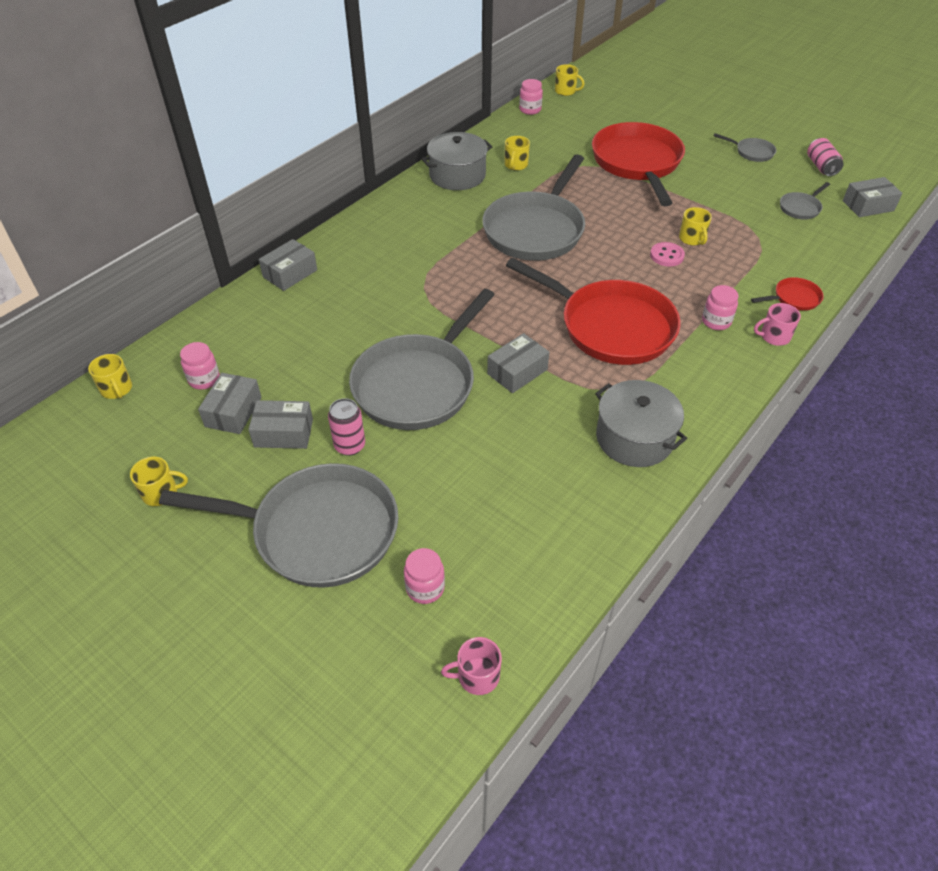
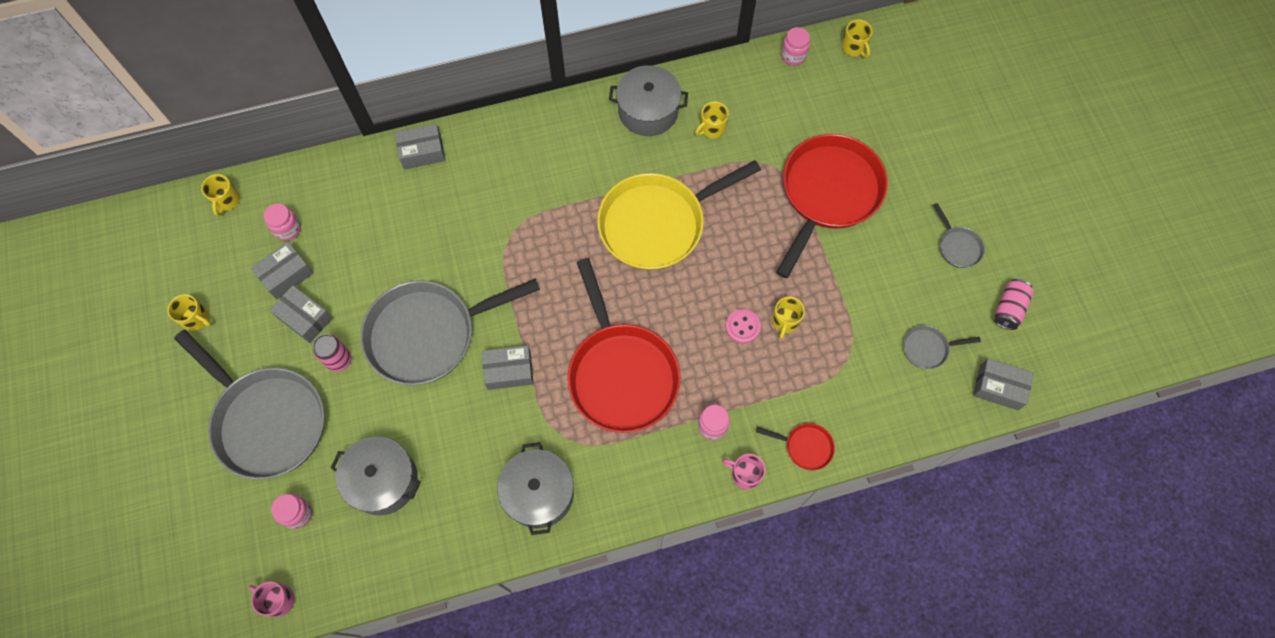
camera: 35 degrees right, 20 degrees up
(485, 510) = (383, 480): none -> grey pot
(536, 229) = (658, 223): grey pan -> yellow pan

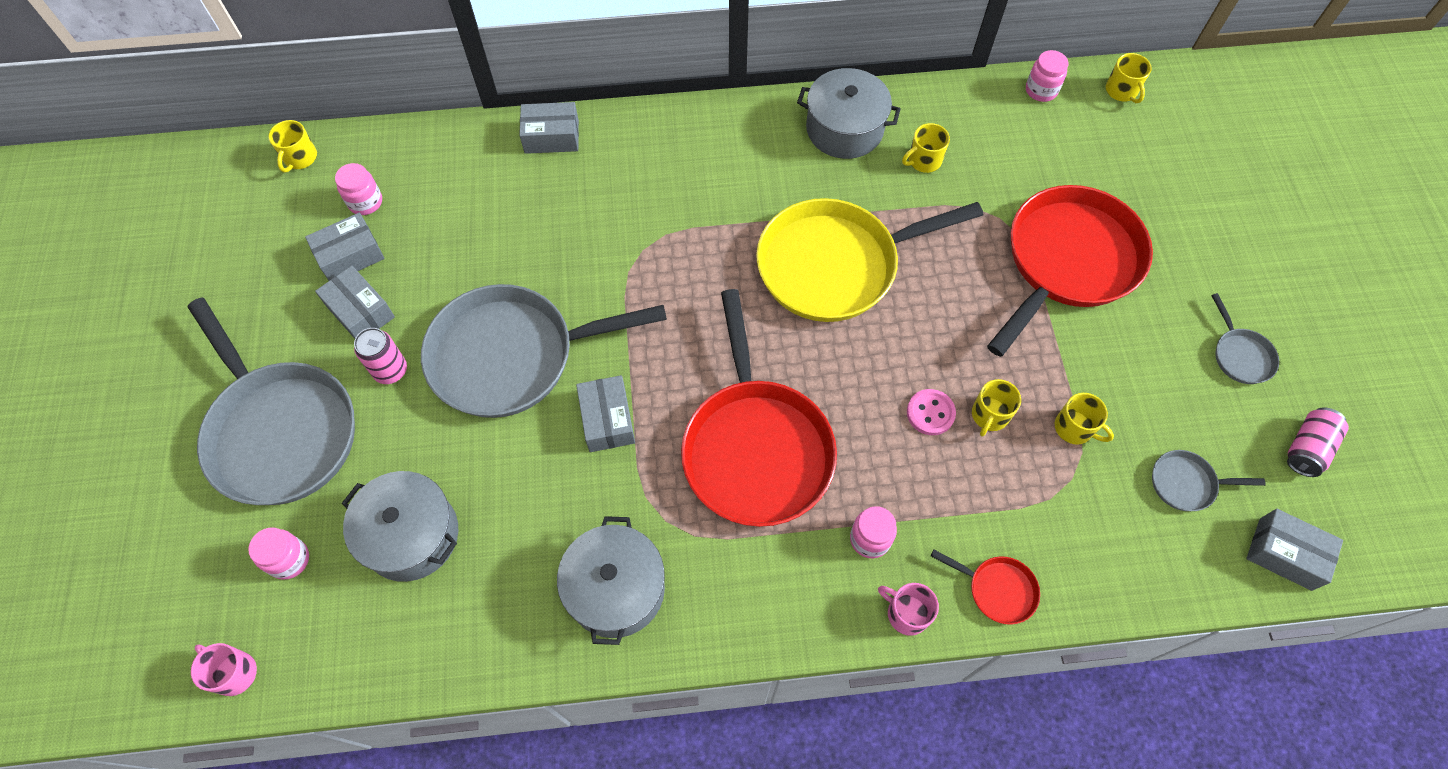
camera: 10 degrees right, 5 degrees down
(196, 318) = (226, 291): yellow mug -> yellow mug (1074, 428)
(509, 371) = (607, 420): grey box -> grey box turned 75 degrees clockwise

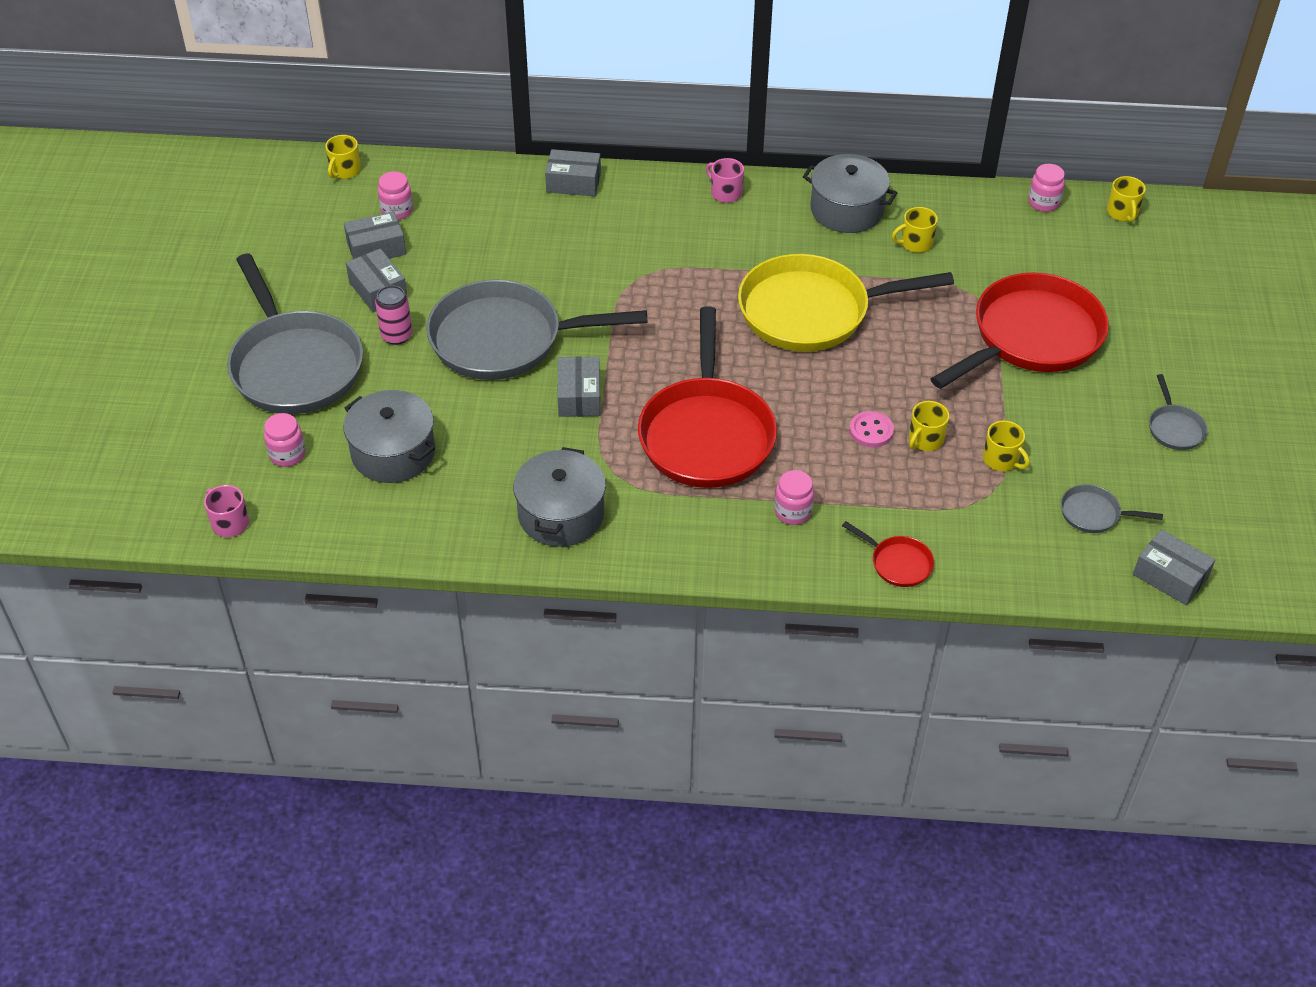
camera: 10 degrees right, 15 degrees down
(906, 613) = (812, 568): pink mug -> pink mug (725, 193)
(1307, 448) = (1216, 504): pink can -> none

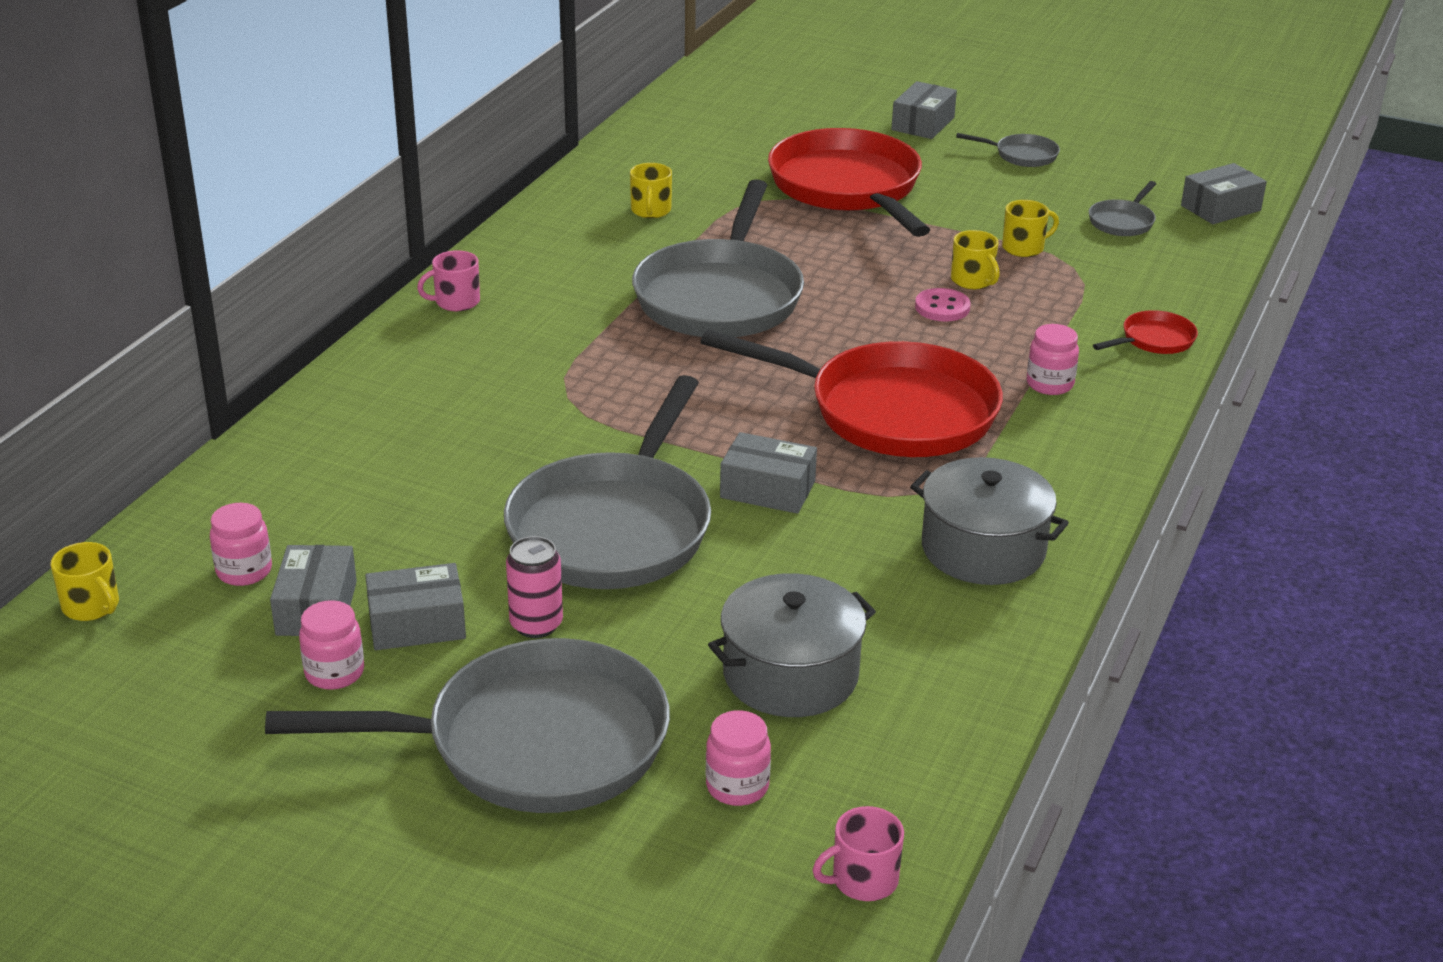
camera: 70 degrees left, 15 degrees down
(573, 182) = (328, 405): grey box -> grey box (923, 124)
(812, 311) = (721, 296): yellow pan -> grey pan
(847, 210) = (558, 235): grey pot -> none
(1043, 203) = (643, 130): pink jar -> pink jar (334, 673)
(1122, 212) = (692, 99): yellow mug -> none

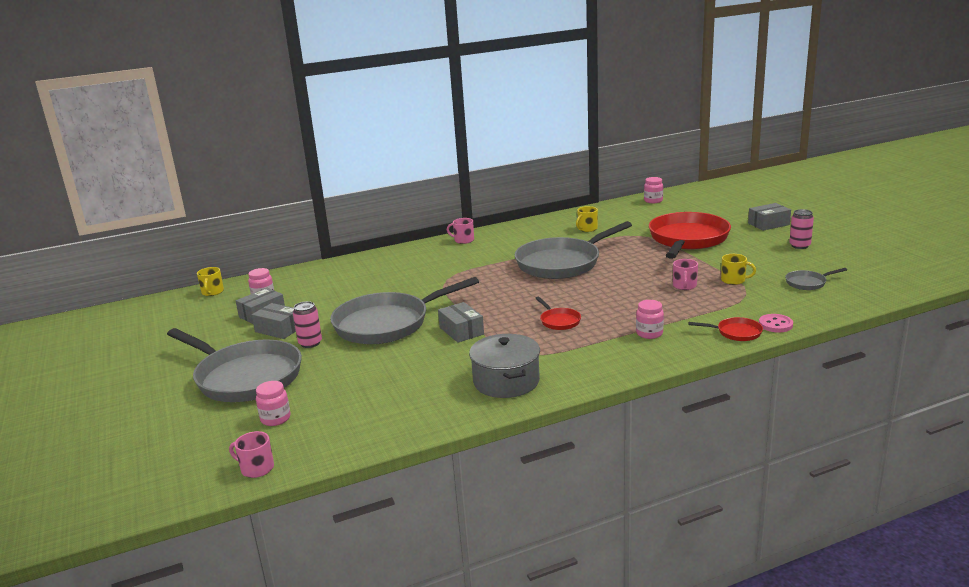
camera: 45 degrees right, 10 degrees down
(334, 673) = (234, 333): pink jar -> pink jar (653, 201)
(790, 674) = (357, 392): grey pot -> none
(890, 411) = (559, 321): red pan -> red pan, size x0.42
(942, 307) = (651, 292): pink button -> pink button (775, 324)
(973, 280) = (684, 286): yellow mug -> pink mug
(1022, 155) = (799, 246): grey pan -> pink can
(1220, 208) = (878, 291): grey box -> none

